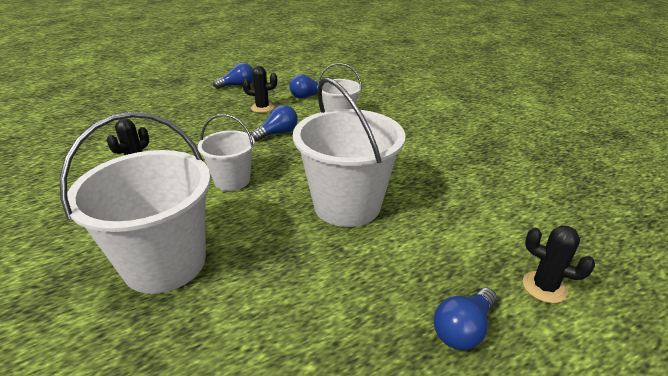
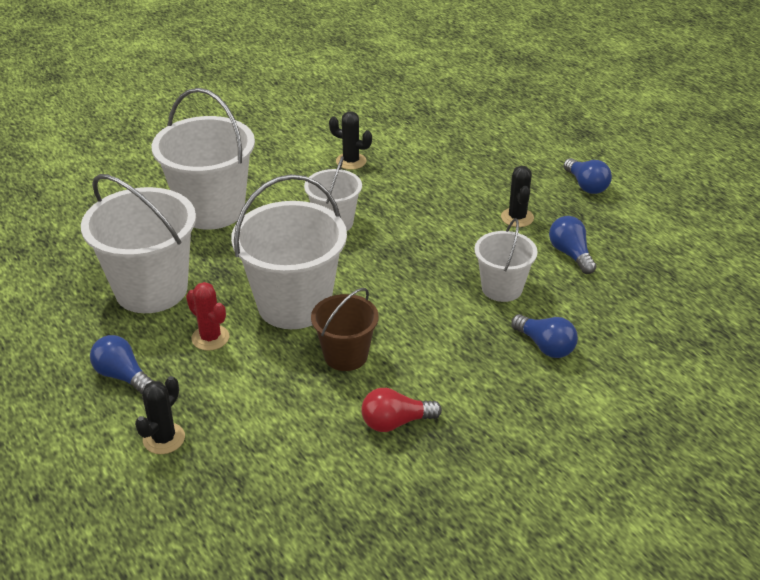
camera: 85 degrees right, 5 degrees up
(278, 133) = (446, 239): blue light bulb -> blue light bulb (545, 346)
(307, 312) = (151, 289): none -> white bucket
(394, 258) = (210, 338): none -> red cactus
(412, 181) = (345, 355): none -> brown bucket
(478, 163) = (395, 422): none -> red light bulb

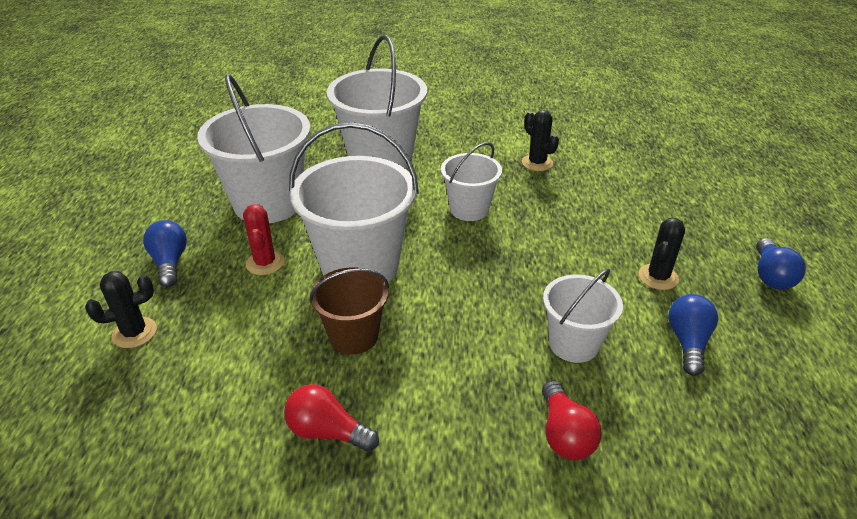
camera: 35 degrees right, 0 degrees up
(545, 346) = (564, 434): blue light bulb -> red light bulb

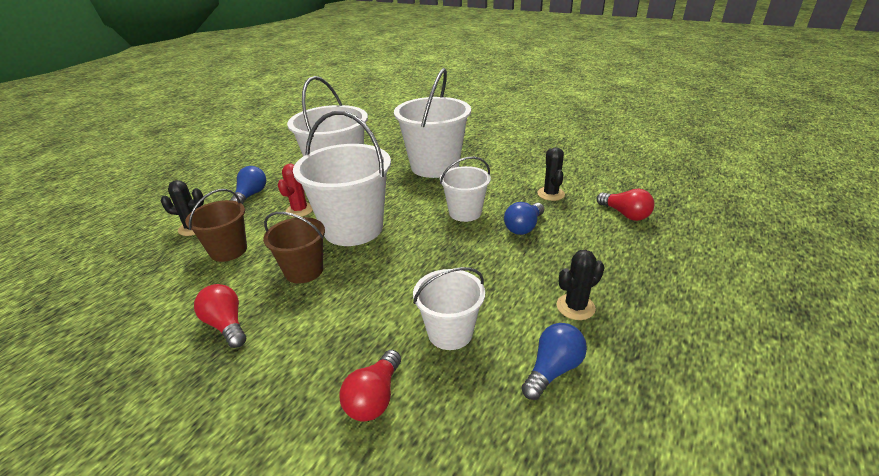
camera: 30 degrees right, 5 degrees down
(224, 345) = (228, 250): none -> brown bucket
(623, 167) = (625, 214): none -> red light bulb
(771, 276) = (697, 343): blue light bulb -> blue light bulb (524, 227)

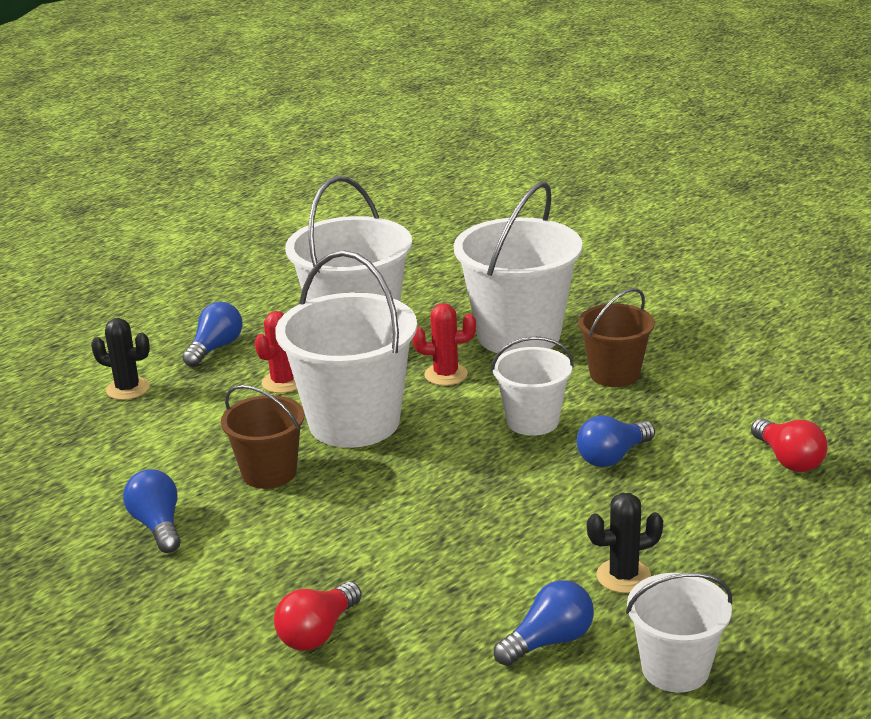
camera: 15 degrees right, 5 degrees down
(226, 325) = (158, 525): red light bulb -> blue light bulb
(228, 250) = (172, 429): brown bucket -> brown bucket (614, 374)
(401, 193) = (446, 375): none -> red cactus
(450, 332) = (437, 579): white bucket -> white bucket (675, 668)
(551, 194) = (687, 409): black cactus -> none

